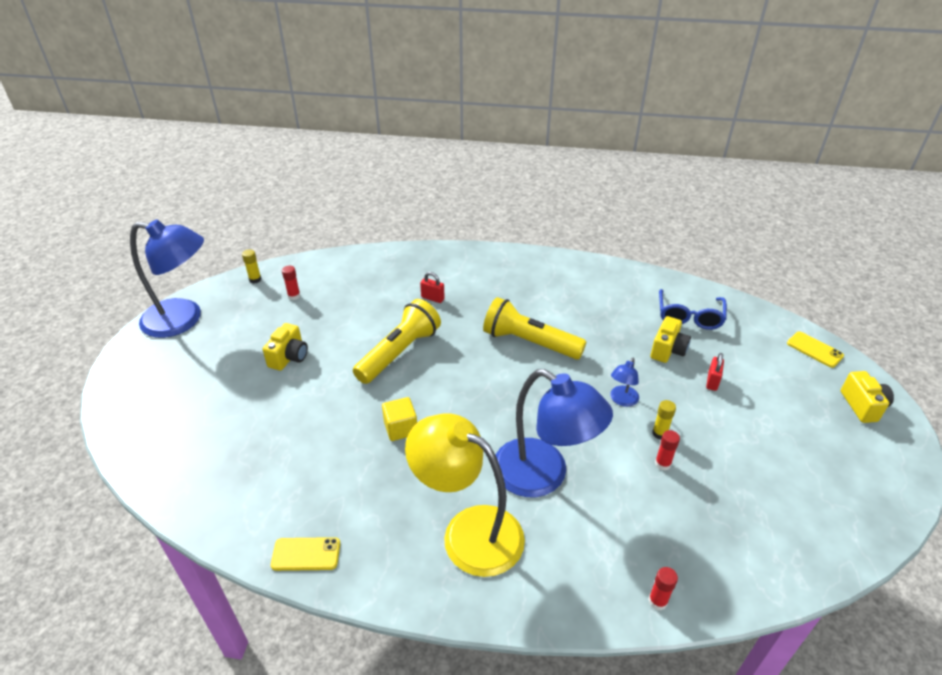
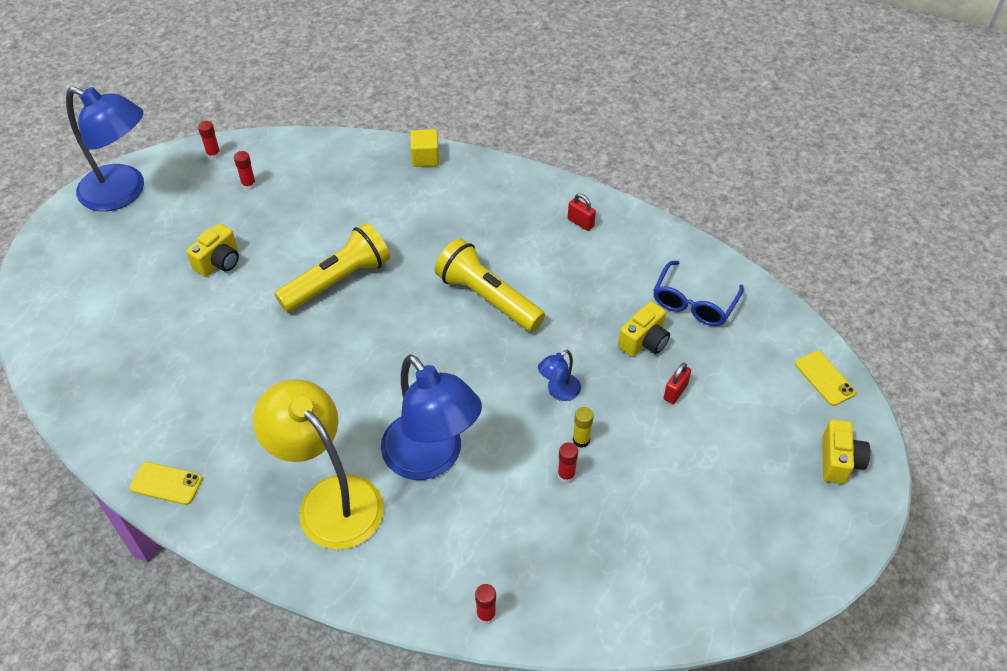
camera: 15 degrees right, 10 degrees up
(255, 279) = (213, 154): yellow glue stick -> red glue stick
(401, 428) = (305, 371): yellow cube -> yellow cube (425, 158)
(432, 298) = (401, 218): red padlock -> red padlock (580, 223)

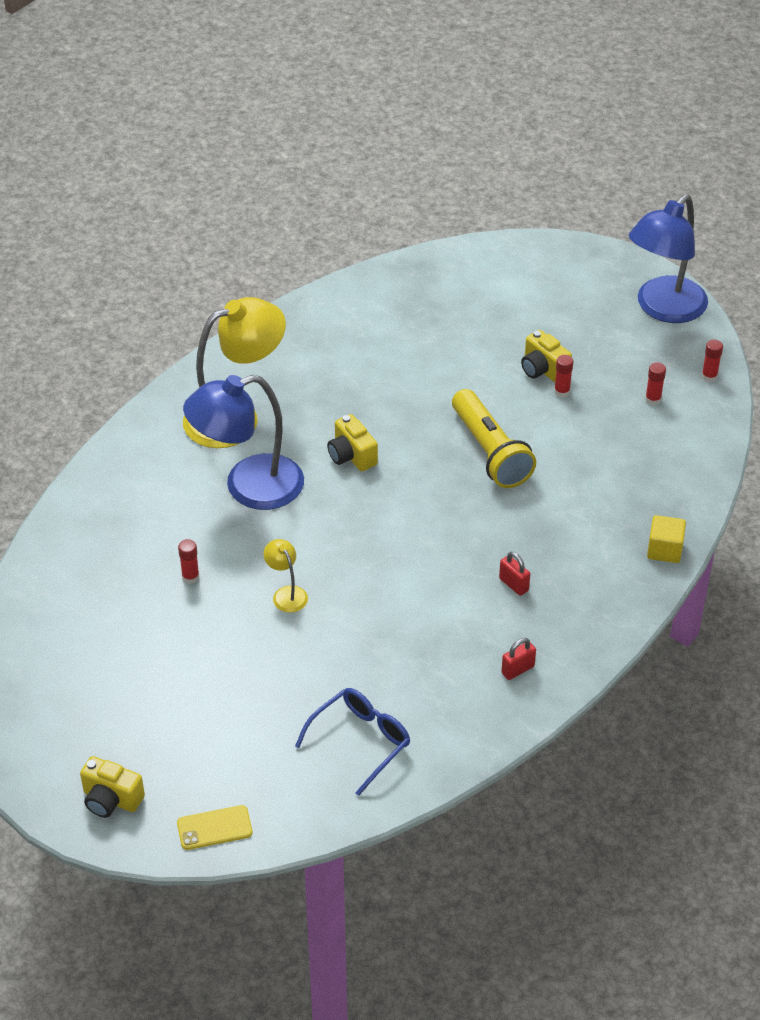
camera: 105 degrees right, 5 degrees down
(166, 483) = (294, 322): yellow phone -> none
(486, 615) = (83, 495): red glue stick -> red glue stick (562, 392)
(487, 298) = (428, 563): yellow flashlight -> none
(558, 392) = (286, 594): blue lamp -> yellow lamp
(581, 440) = (224, 597): yellow glue stick -> none
(644, 341) = (324, 680): yellow camera -> yellow camera (351, 456)
(675, 392) = (249, 688): red padlock -> red padlock (513, 584)
(694, 303) = (361, 741): blue glasses -> blue glasses turned 90 degrees clockwise

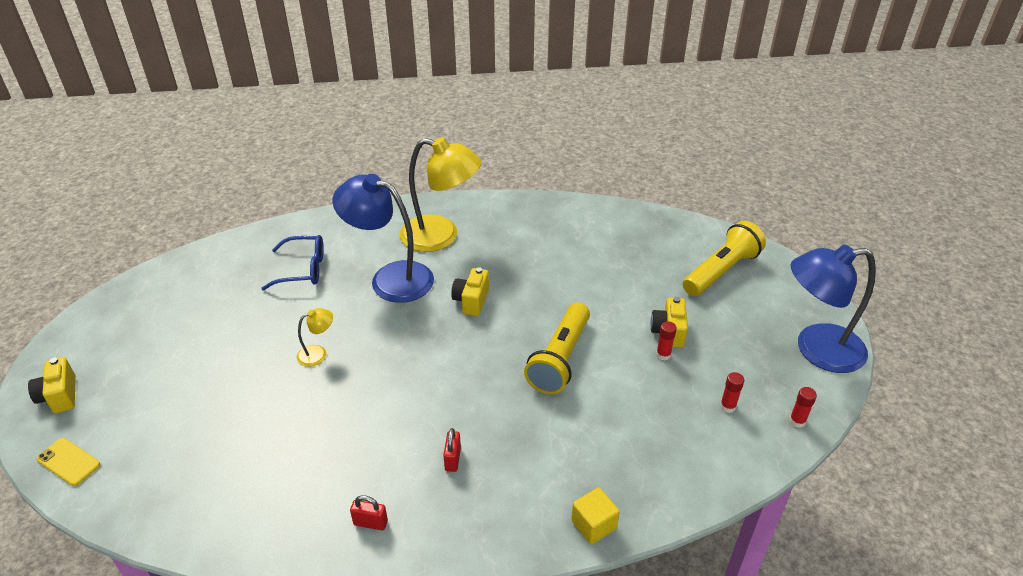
camera: 45 degrees right, 5 degrees down
(190, 577) = (287, 304): red glue stick -> none
(286, 594) = (318, 353): yellow lamp -> yellow lamp turned 45 degrees clockwise
(361, 741) = (215, 482): blue glasses -> blue glasses (303, 269)
(520, 286) = (721, 271): none -> yellow flashlight

